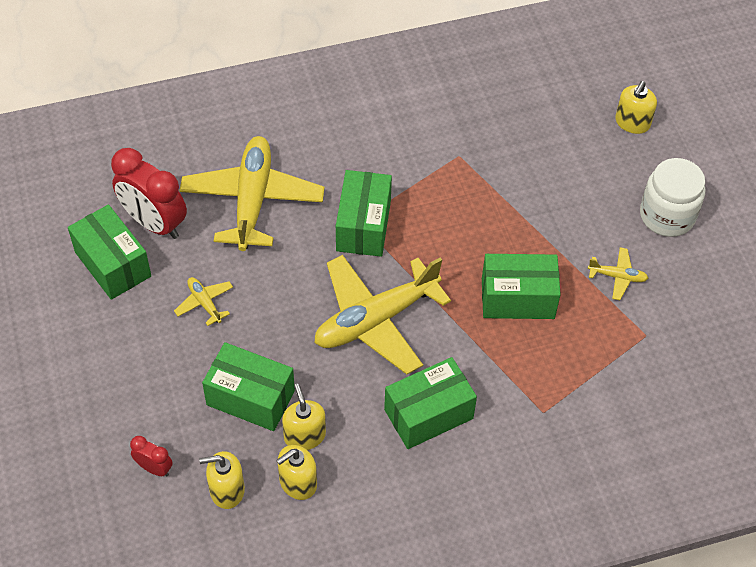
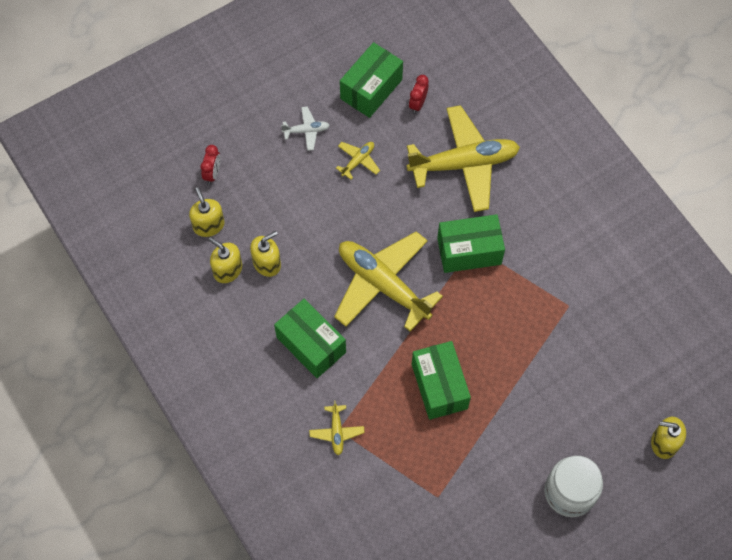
camera: 75 degrees right, 10 degrees up
(139, 347) = (306, 131): none -> white plane
(154, 223) = (418, 104): red clock -> red clock, size x0.48
(250, 398) = (287, 217): green box -> none
(617, 277) = (489, 462): yellow plane -> yellow plane (336, 432)

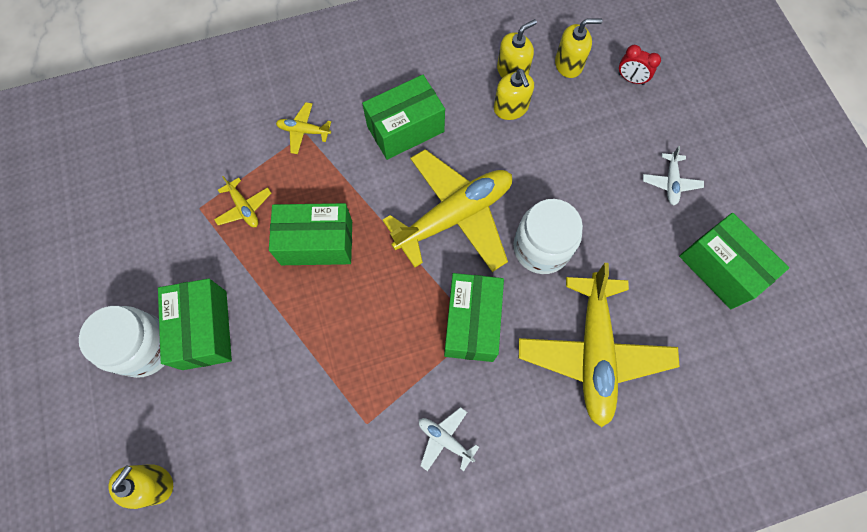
camera: 105 degrees right, 5 degrees up
(358, 161) = (620, 228): yellow plane -> yellow plane (244, 207)
(392, 214) = (541, 248): none -> white jar
(418, 104) = (691, 319): red clock -> none
(540, 450) = (204, 329): none -> green box
(560, 249) = (445, 439): none -> white plane

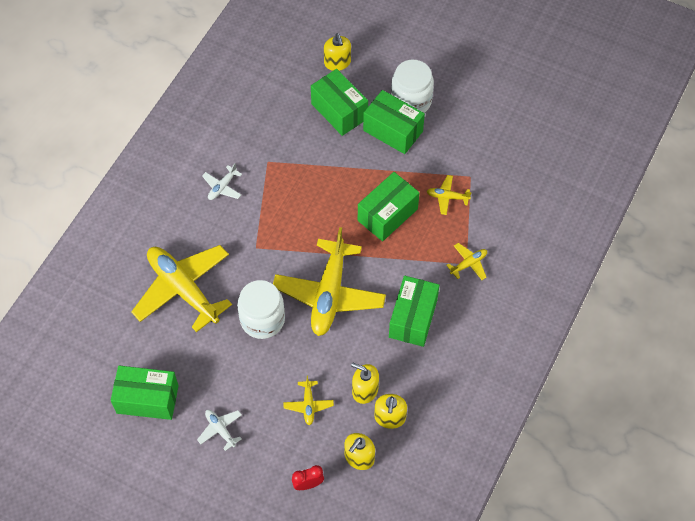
camera: 135 degrees right, 10 degrees down
(445, 439) = (222, 187): white plane -> white plane turned 135 degrees clockwise
(471, 323) = (262, 248): green box -> green box (339, 111)
(571, 137) = (308, 405): none -> yellow plane

